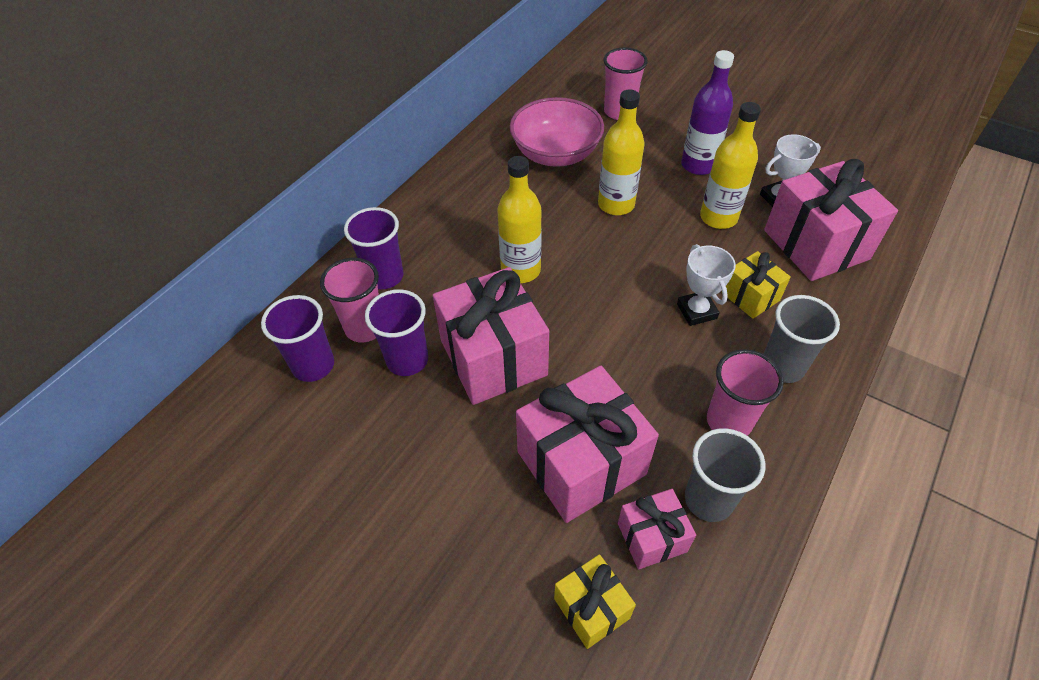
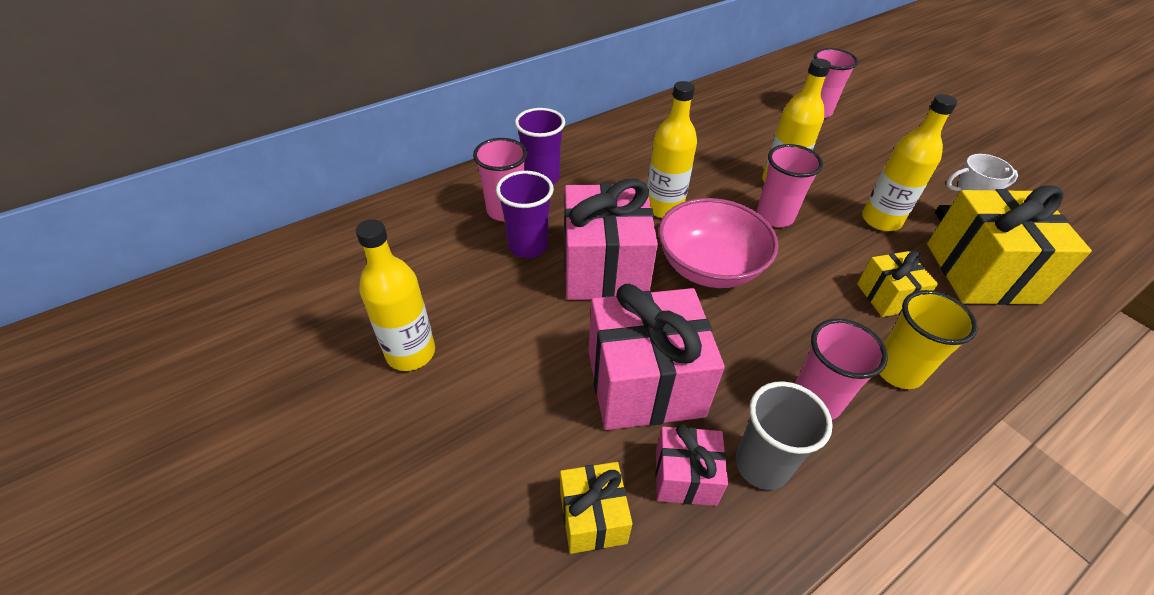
camera: 20 degrees right, 5 degrees down
(313, 365) = (448, 225): purple cup -> none
(347, 521) = (411, 353): none -> yellow bottle
(556, 154) = (740, 128): pink bowl -> pink bowl (709, 267)
(626, 245) = (775, 216): none -> pink cup
(696, 311) = (823, 292): white trophy -> none
(698, 165) = (878, 172): purple bottle -> none
(782, 366) = (897, 370): grey cup -> yellow cup
(815, 245) = (981, 273): pink gift -> yellow gift

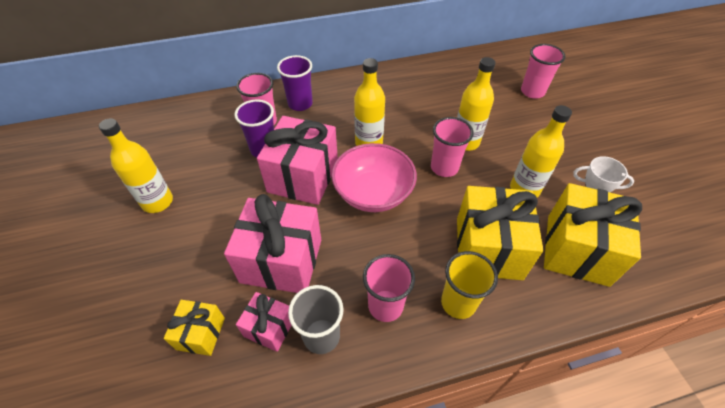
camera: 20 degrees right, 5 degrees up
(887, 297) = (488, 248): yellow gift -> yellow gift, size x1.92

